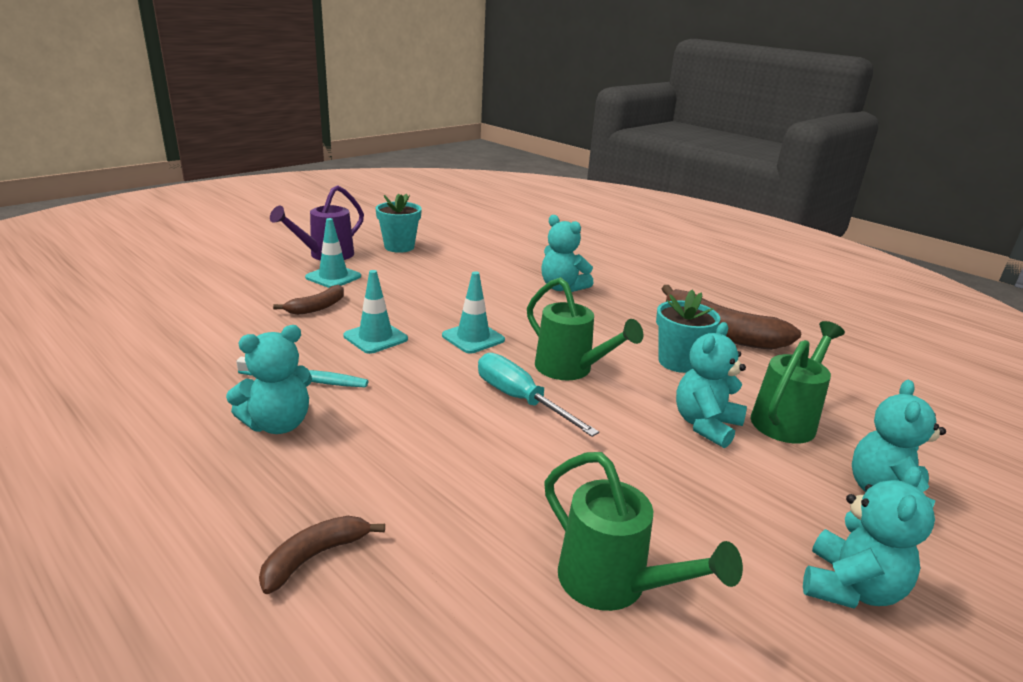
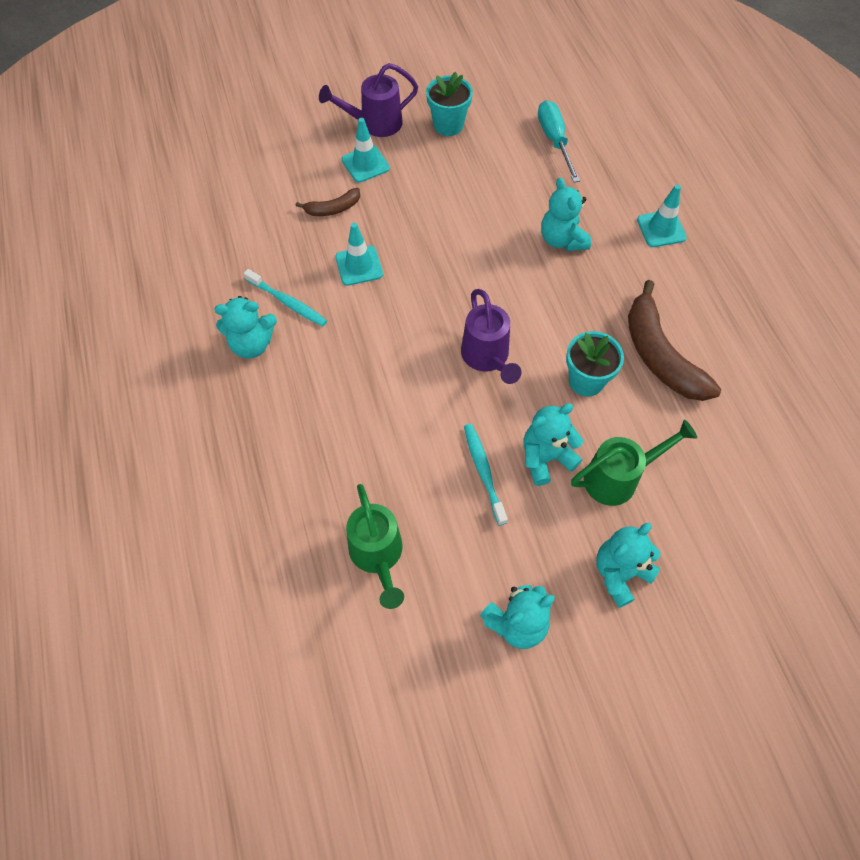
camera: 30 degrees right, 35 degrees up
(315, 556) = (230, 465): brown banana -> none
(473, 338) = (435, 291): turquoise traffic cone -> turquoise traffic cone (661, 229)
(520, 400) = (425, 378): turquoise screwdriver -> turquoise screwdriver (554, 141)
(570, 369) = (487, 357): green watering can -> purple watering can
(656, 455) = (483, 472): none -> turquoise toothbrush

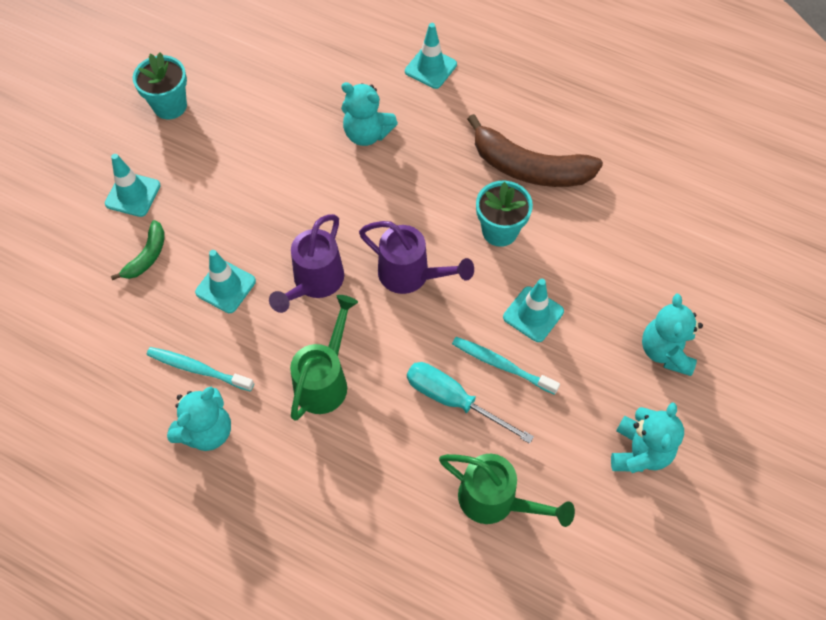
camera: 45 degrees left, 0 degrees up
(287, 302) = (198, 369): turquoise toothbrush -> turquoise toothbrush turned 150 degrees counterclockwise
(333, 209) = (147, 256): brown banana -> green banana
(375, 124) = (102, 152): purple watering can -> purple watering can (315, 282)
(546, 458) = (533, 314): turquoise teddy bear -> turquoise traffic cone
(554, 141) = (274, 55): turquoise screwdriver -> turquoise screwdriver (453, 400)
(617, 478) = (595, 284): green watering can -> green watering can (324, 380)

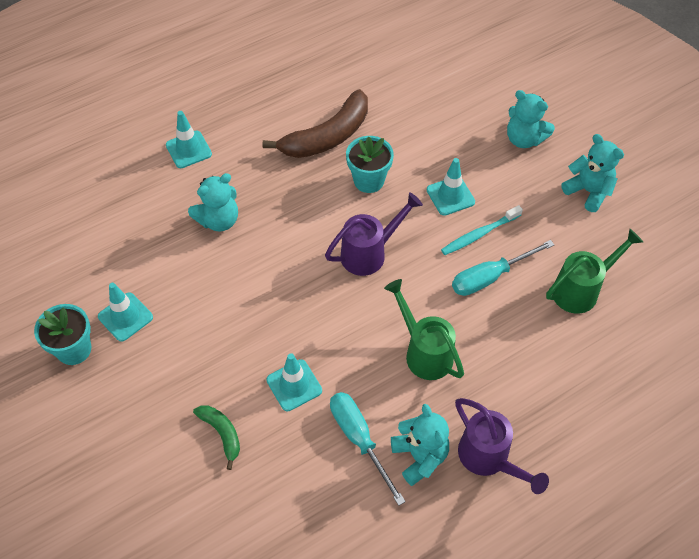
camera: 60 degrees left, 5 degrees down
(133, 194) = (148, 419): turquoise traffic cone -> turquoise traffic cone (125, 317)
(198, 369) = (359, 439): turquoise toothbrush -> turquoise screwdriver
(315, 282) = (333, 319): purple watering can -> purple watering can (488, 458)

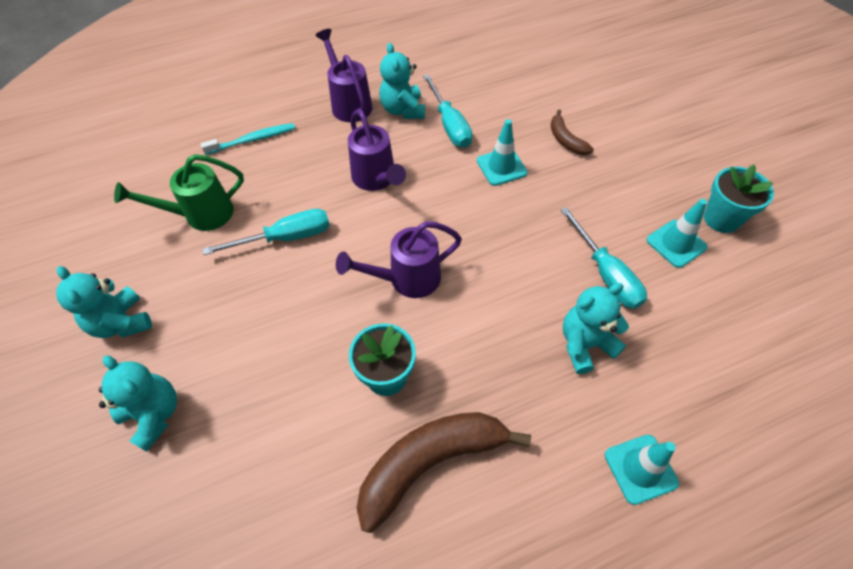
camera: 170 degrees left, 0 degrees up
(195, 280) = (606, 273): none -> turquoise screwdriver
(222, 434) = (566, 140): green banana -> brown banana
(424, 352) = (376, 179): green watering can -> purple watering can
(450, 196) = (290, 339): turquoise traffic cone -> none
(479, 234) = (276, 285): turquoise toothbrush -> turquoise toothbrush (253, 140)

